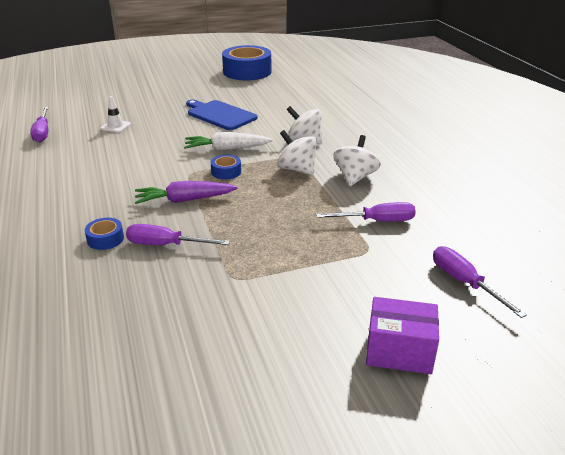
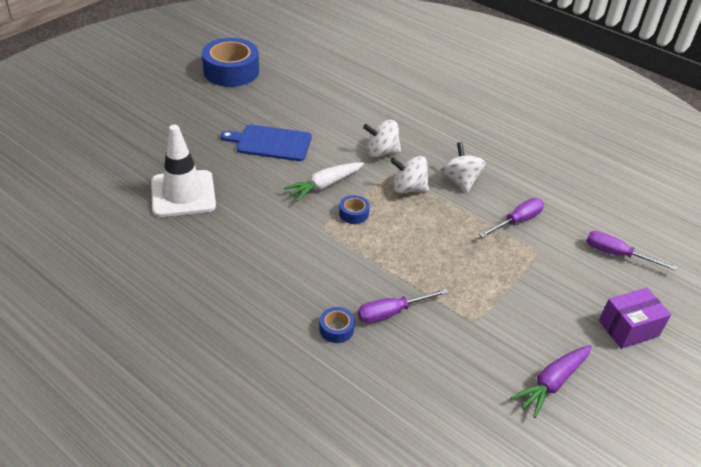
camera: 35 degrees left, 10 degrees up
(42, 132) = (113, 230): purple screwdriver -> none
(115, 126) = (183, 194): white traffic cone -> white traffic cone, size x2.30
(185, 200) = (354, 259): purple carrot -> purple carrot (552, 383)

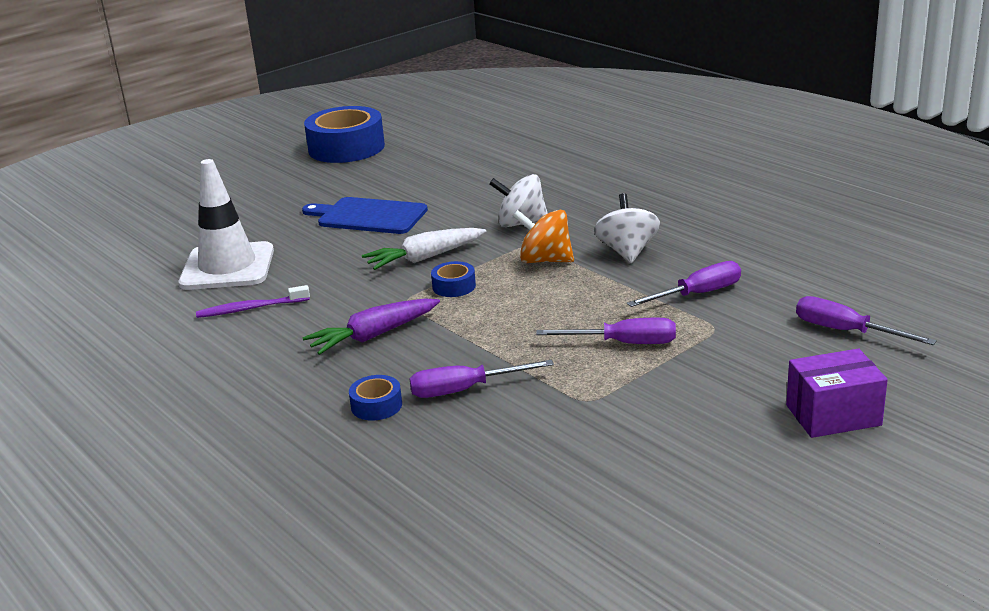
camera: 15 degrees right, 15 degrees down
(215, 236) = (250, 309): none -> purple toothbrush
(408, 188) = (545, 260): white spinning top -> orange spinning top
(483, 267) = (624, 343): none -> purple screwdriver
(552, 383) = (682, 473): purple carrot -> purple carrot (374, 335)

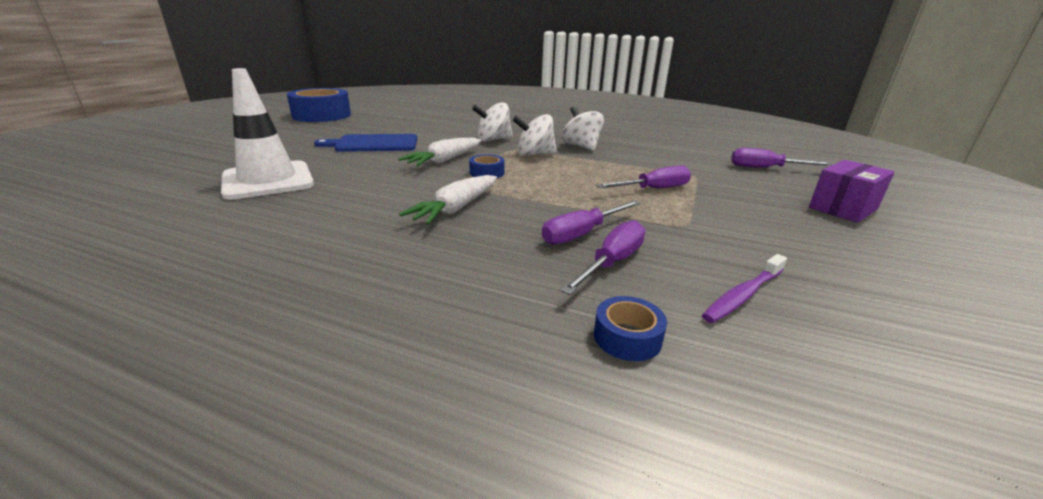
camera: 30 degrees left, 0 degrees up
(250, 309) = (315, 205): purple toothbrush -> purple toothbrush (743, 295)
(374, 335) = (456, 208): purple carrot -> white carrot
(376, 405) = (519, 258): blue tape -> blue tape (627, 337)
(545, 260) = (534, 154): orange spinning top -> white spinning top
(697, 294) = (655, 161): purple screwdriver -> purple screwdriver (611, 263)

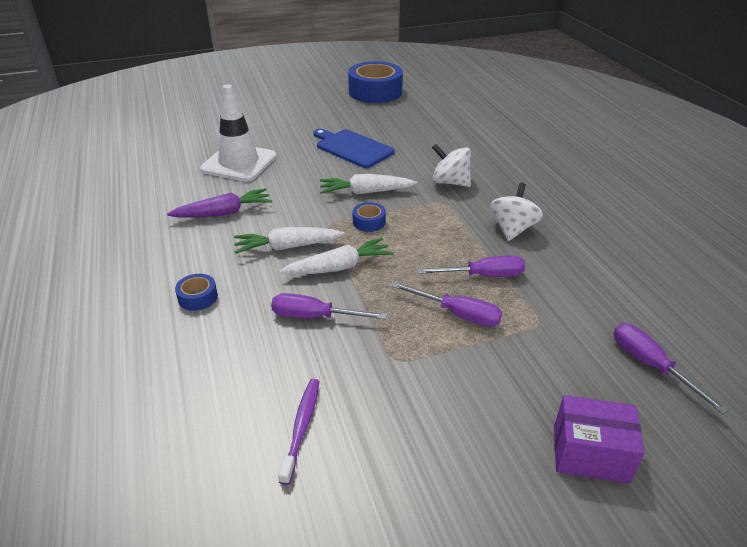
camera: 50 degrees right, 10 degrees up
(331, 214) = (223, 213): none -> purple carrot
(527, 202) = (338, 267): none -> white carrot
(534, 154) = (447, 219): white spinning top -> none
(611, 263) = (284, 349): purple screwdriver -> purple screwdriver (483, 276)
(627, 337) = (197, 392): blue tape -> blue tape (198, 297)
(743, 295) = (301, 427): purple toothbrush -> purple toothbrush turned 90 degrees clockwise

